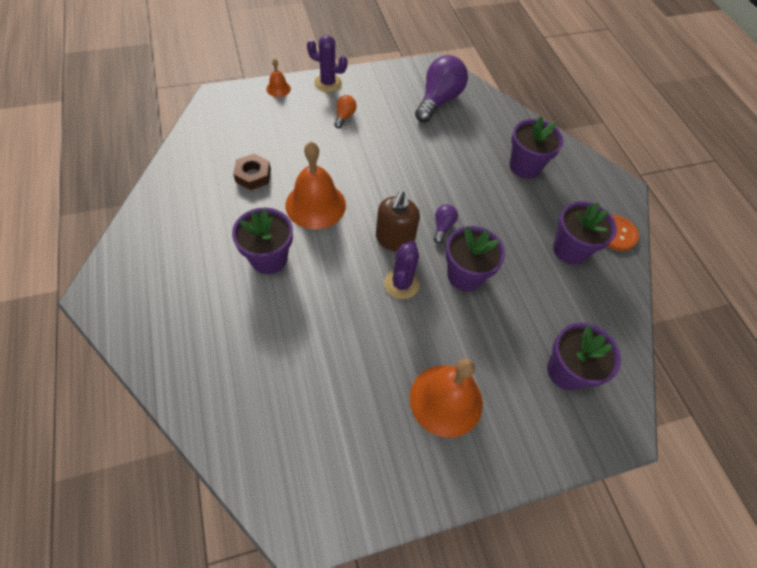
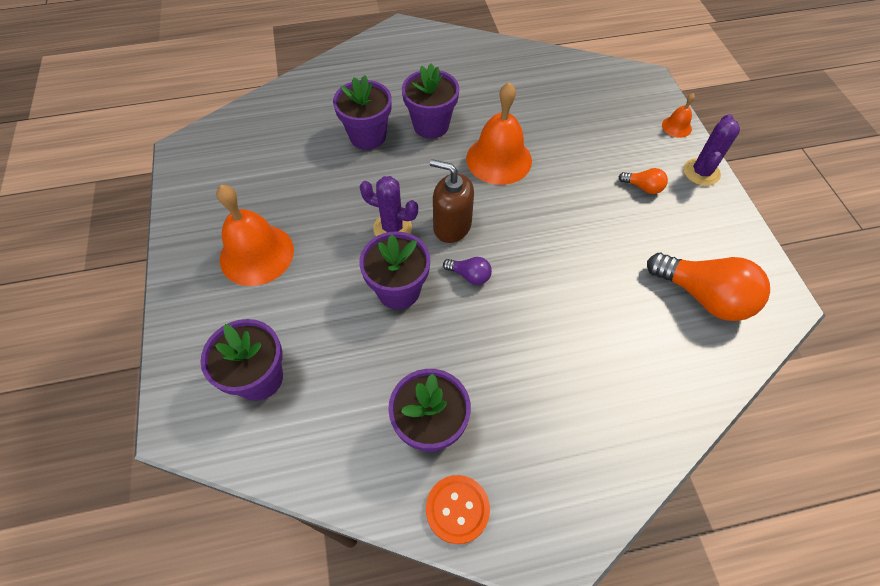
camera: 100 degrees right, 0 degrees up
(253, 175) = (535, 111): brown nut -> none
(438, 100) = (703, 296): purple light bulb -> orange light bulb
(524, 166) = (584, 396): purple flower pot -> purple flower pot (368, 136)

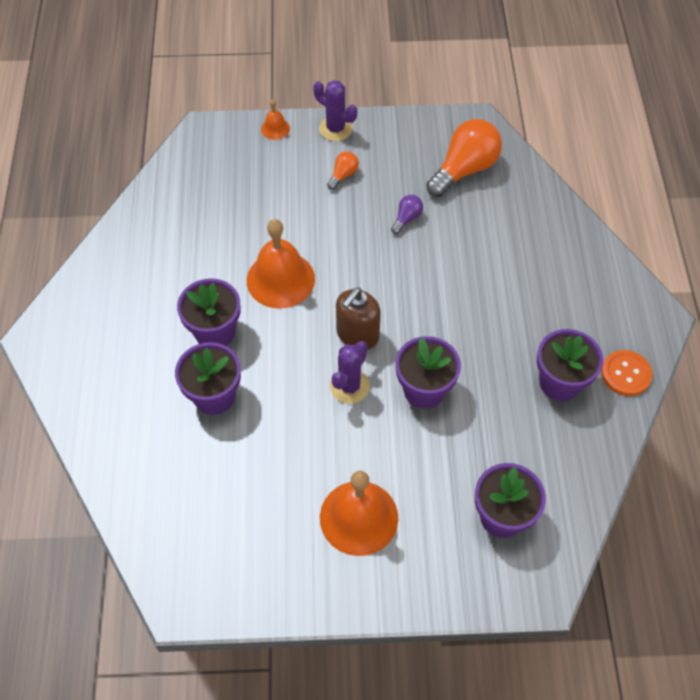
camera: 80 degrees left, 0 degrees up
(469, 275) = (417, 329): purple light bulb -> purple light bulb (406, 218)

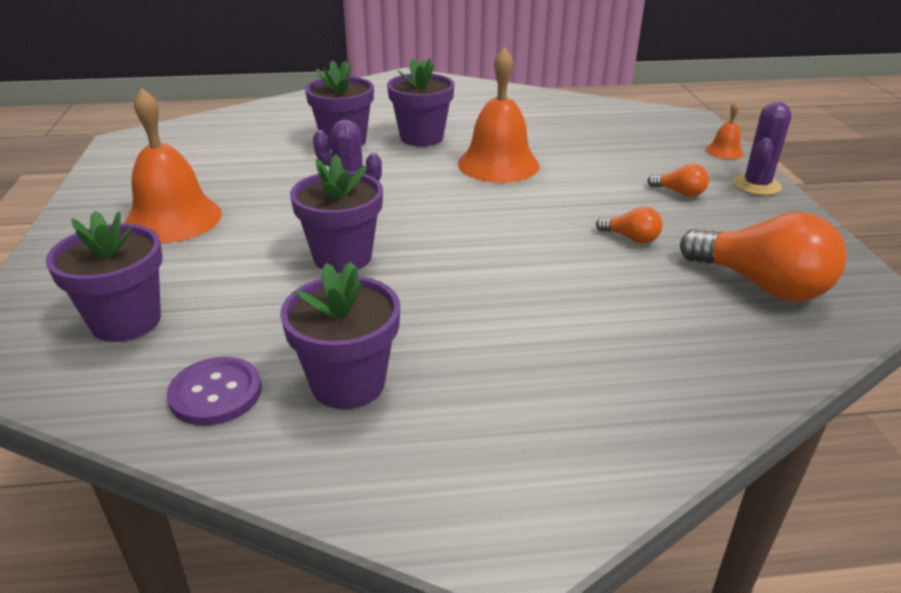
camera: 85 degrees right, 25 degrees down
(357, 334) = (427, 210): brown soap dispenser -> none
(406, 218) = (631, 238): purple light bulb -> orange light bulb
(570, 449) = (216, 393): none -> purple button
(626, 374) = (364, 474): orange button -> none

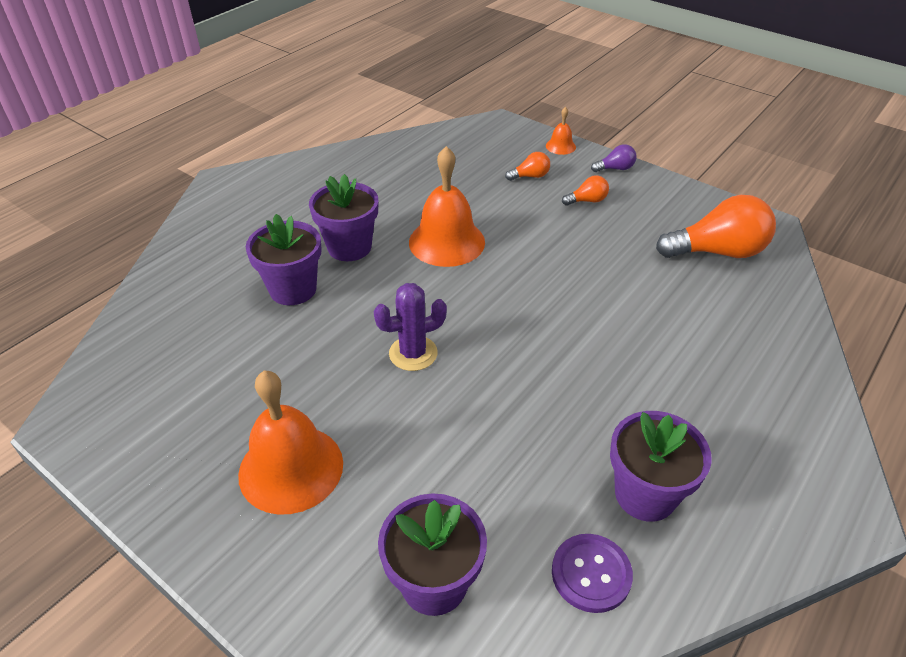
camera: 45 degrees left, 10 degrees up
(342, 257) = (481, 402): purple flower pot -> none
(631, 238) = (615, 259): orange light bulb -> orange light bulb (530, 176)
(756, 185) = (615, 168): purple cactus -> purple light bulb

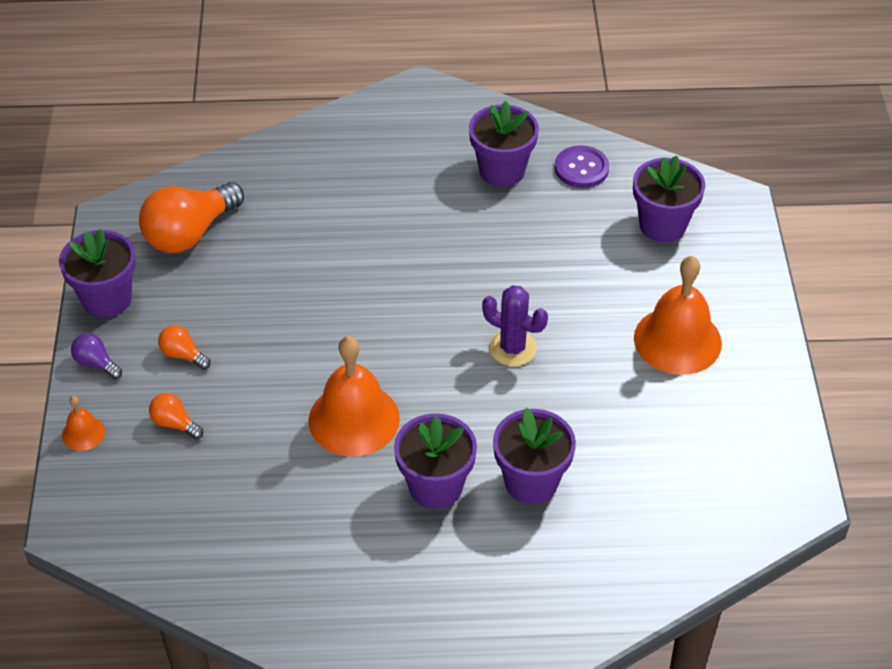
camera: 130 degrees left, 5 degrees up
(674, 192) = (107, 299): none -> purple flower pot
(717, 252) = (190, 233): orange light bulb -> orange light bulb turned 90 degrees counterclockwise

